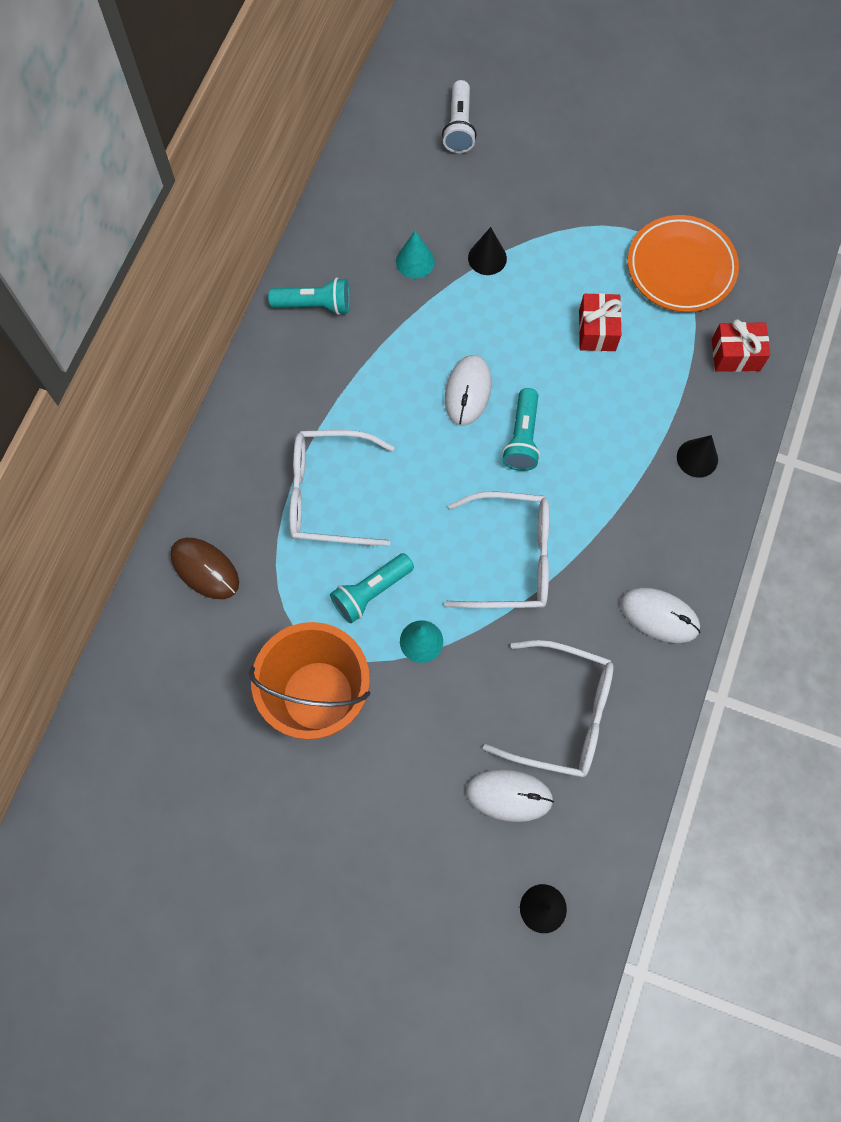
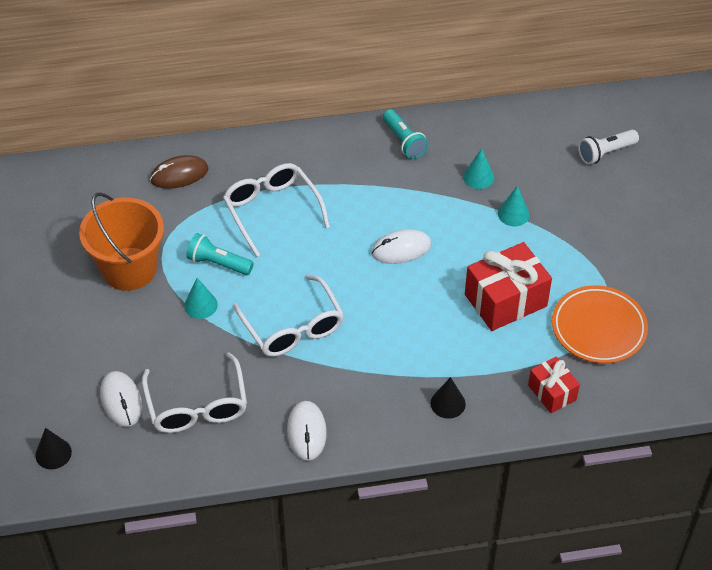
camera: 60 degrees right, 20 degrees down
(205, 569) = (179, 174): brown mouse -> brown mouse turned 60 degrees clockwise
(487, 258) = (513, 214): black cone -> turquoise cone
(522, 438) = (388, 294): turquoise flashlight -> none
(597, 330) = (505, 300): red gift -> red gift, size x1.73

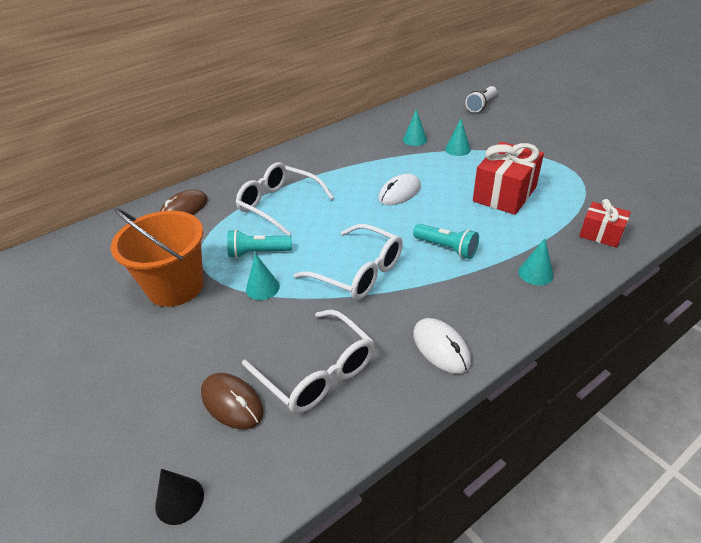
camera: 25 degrees left, 10 degrees down
(121, 400) = (232, 402): white mouse -> brown mouse
(404, 141) = (346, 139): turquoise flashlight -> turquoise flashlight (446, 248)
(448, 403) = (535, 273): black cone -> turquoise cone
(598, 328) = (583, 186): orange plate -> none

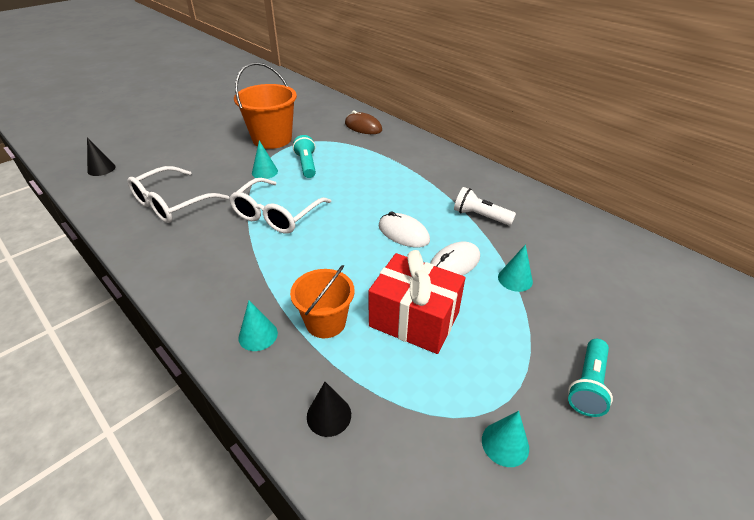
camera: 80 degrees right, 0 degrees up
(232, 402) = (160, 175): brown mouse -> none
(280, 205) = (373, 166): white glasses -> none
(415, 140) = (525, 241): turquoise cone -> turquoise cone (505, 443)
(441, 347) = (174, 263): white mouse -> white mouse (454, 263)
(446, 248) = (306, 267): turquoise flashlight -> turquoise flashlight (587, 385)
(481, 105) = (667, 308): white flashlight -> white flashlight (480, 216)
(514, 236) = (325, 322): none -> orange bucket
(601, 234) = (329, 415): red gift -> black cone

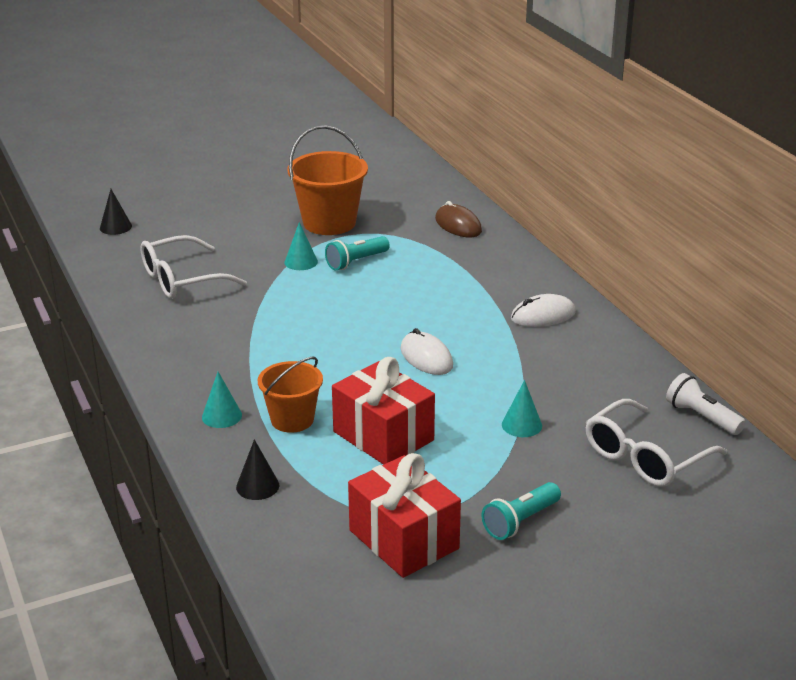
camera: 20 degrees right, 10 degrees down
(277, 214) = (293, 311): white glasses -> white glasses (646, 456)
(306, 165) = (356, 262): turquoise flashlight -> turquoise flashlight turned 135 degrees counterclockwise
(454, 263) = (463, 397): white mouse -> white mouse (543, 316)
(480, 216) = (533, 357): white flashlight -> white flashlight (702, 417)
(505, 443) = (403, 539): turquoise cone -> red gift

